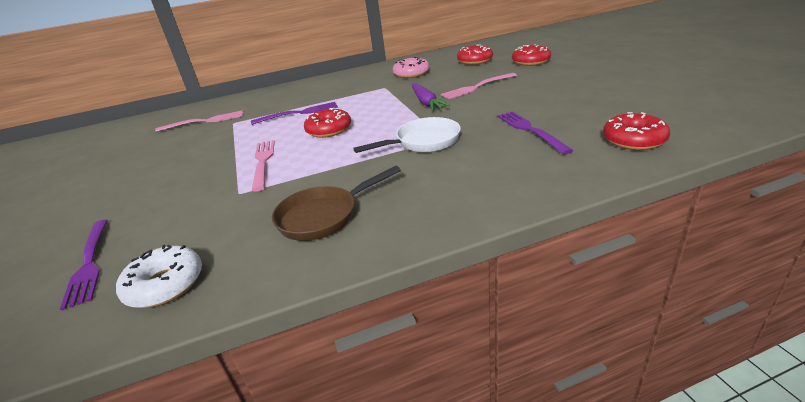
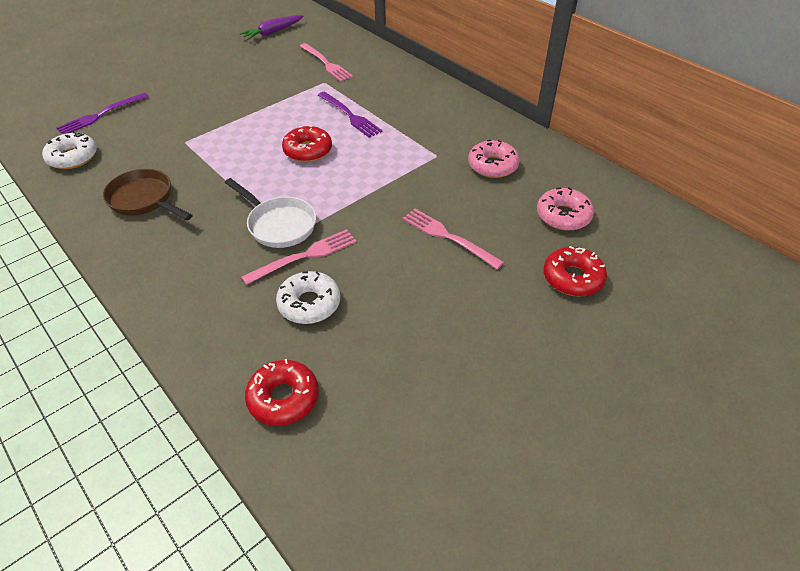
camera: 65 degrees right, 15 degrees up
(263, 162) = (238, 134): pink fork -> pink fork (305, 256)
(426, 102) = (388, 203): purple carrot -> purple carrot (272, 32)
(475, 60) = (563, 216): red donut -> pink donut
(530, 130) = (309, 304): purple fork -> white donut

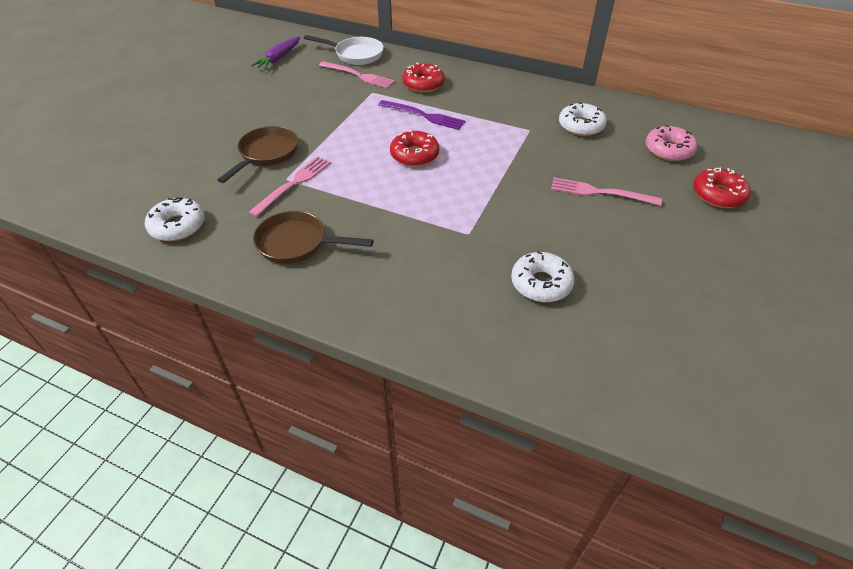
camera: 25 degrees left, 0 degrees up
(100, 115) = (168, 177): purple fork -> none
(188, 116) = (266, 154): none -> brown pan
(279, 224) = (450, 226): white pan -> white pan (355, 55)
(283, 398) = (594, 368): red donut -> red donut (423, 84)
(305, 256) = (499, 245): pink fork -> pink fork (293, 184)
(492, 165) = (581, 126): pink donut -> white donut

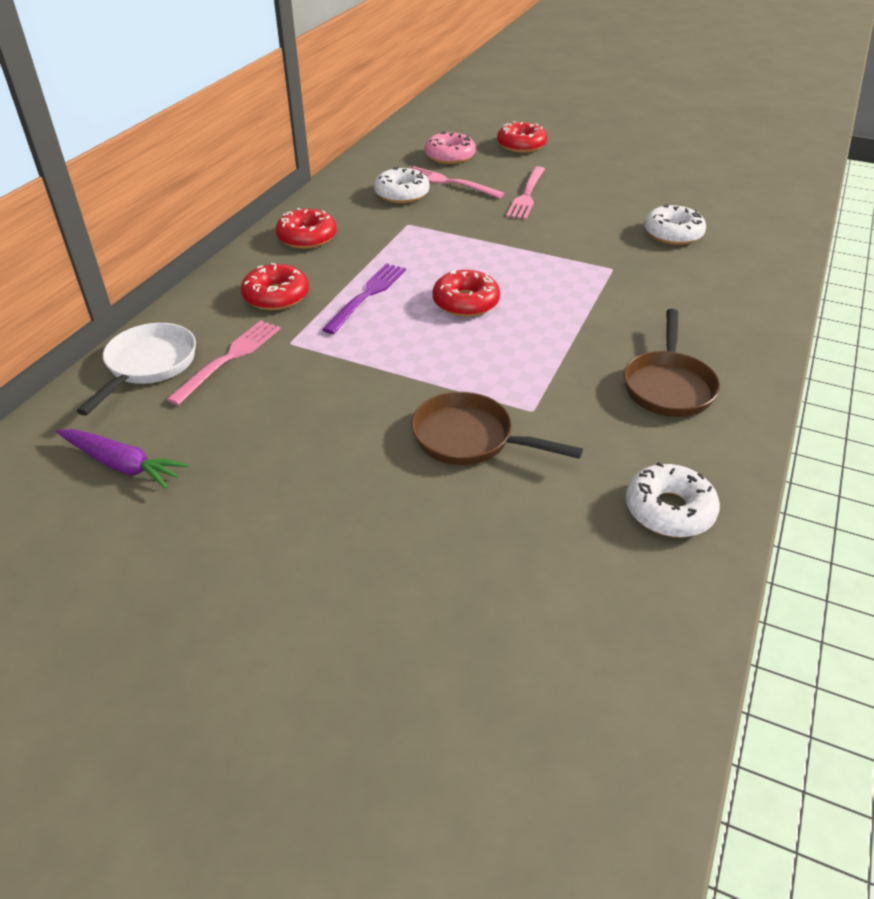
camera: 90 degrees left, 5 degrees down
(293, 184) = (544, 401): pink fork -> pink fork (449, 182)
(500, 90) = (307, 237): none -> red donut

